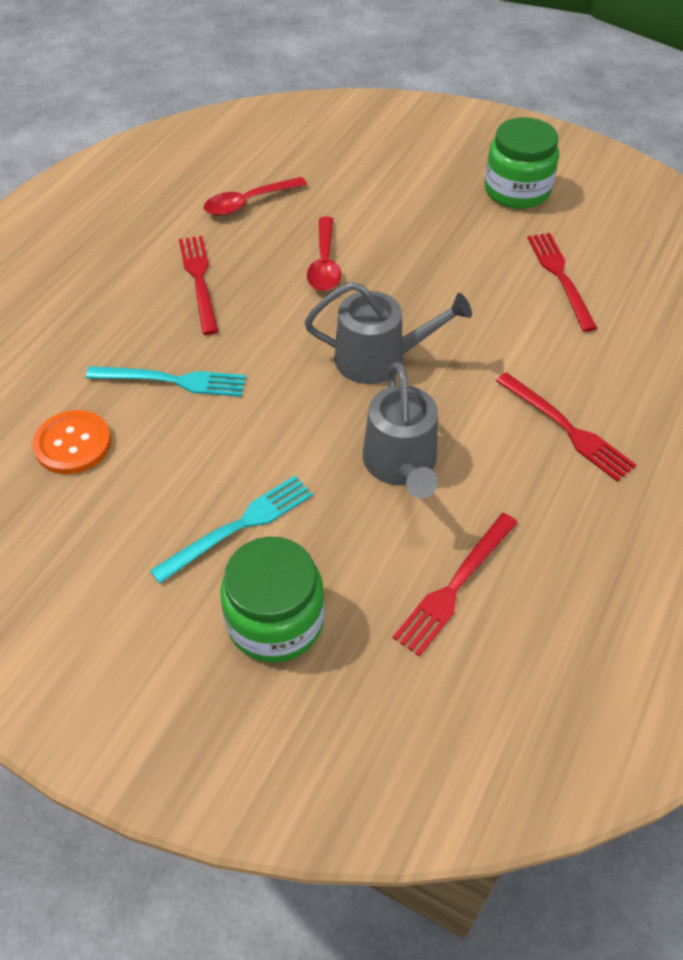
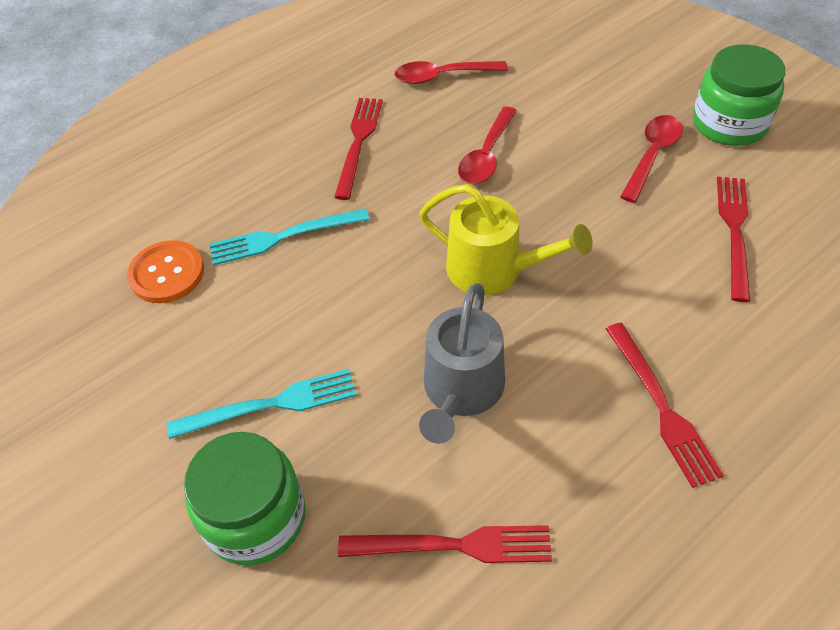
camera: 25 degrees right, 0 degrees up
(172, 381) = (284, 237): turquoise fork -> turquoise fork turned 135 degrees clockwise
(379, 359) = (493, 269): grey watering can -> yellow watering can
(455, 585) = (453, 546): red fork -> red fork turned 150 degrees counterclockwise
(466, 231) = (652, 155): none -> red spoon

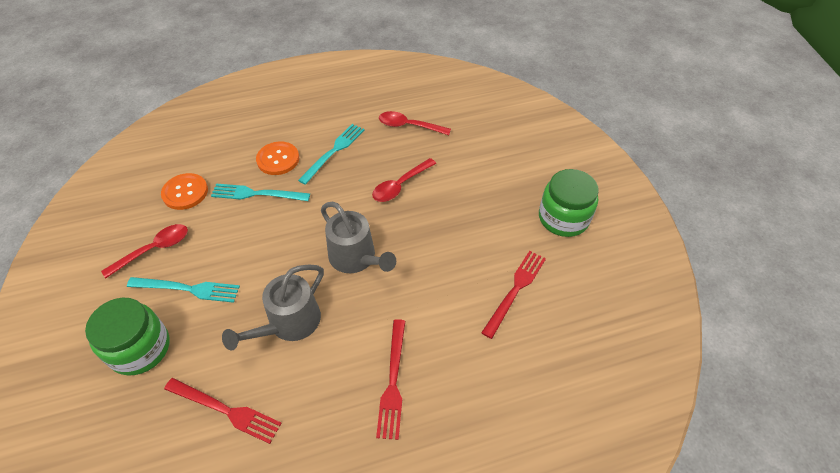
camera: 20 degrees right, 0 degrees up
(282, 180) = (278, 159): none -> orange button
(358, 143) = (334, 152): red fork -> turquoise fork
(493, 269) = (356, 258): yellow watering can -> grey watering can
(652, 155) = (499, 221): red spoon -> red spoon (154, 249)

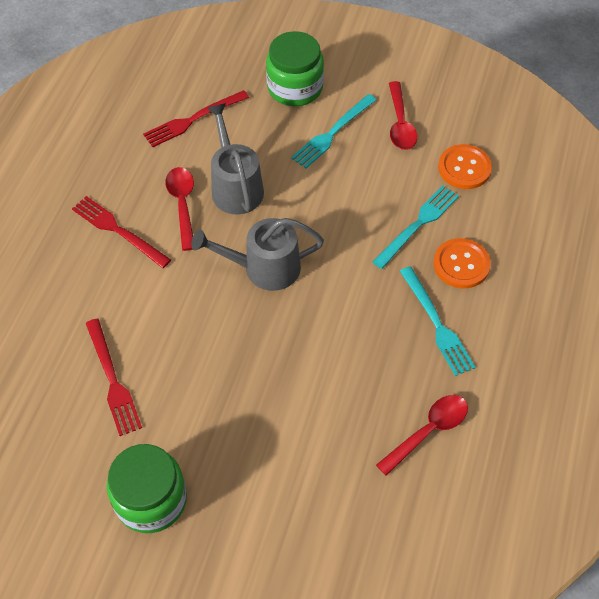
camera: 125 degrees right, 5 degrees up
(400, 185) = (331, 361): red spoon -> red spoon (182, 204)

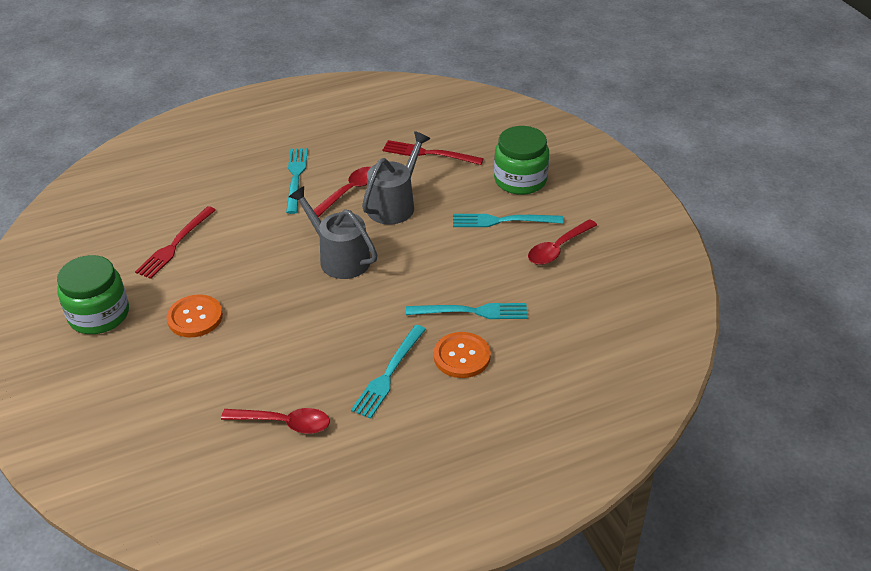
camera: 50 degrees right, 15 degrees down
(118, 231) = (296, 178): red fork -> turquoise fork
(464, 168) = (560, 306): orange button -> orange button (195, 317)

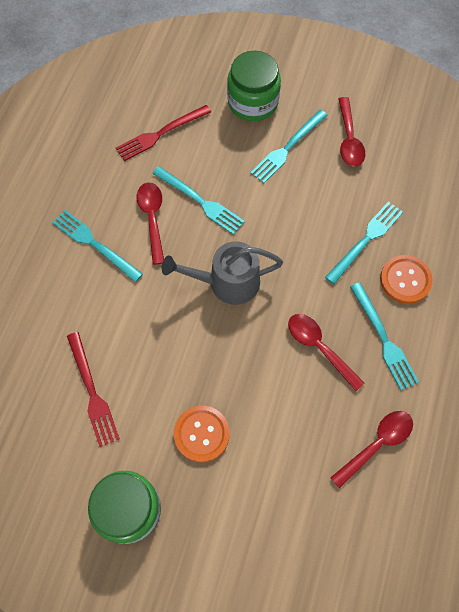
camera: 50 degrees left, 25 degrees up
(338, 340) = (319, 347): none -> red spoon
(394, 205) = (200, 201): grey watering can -> turquoise fork

